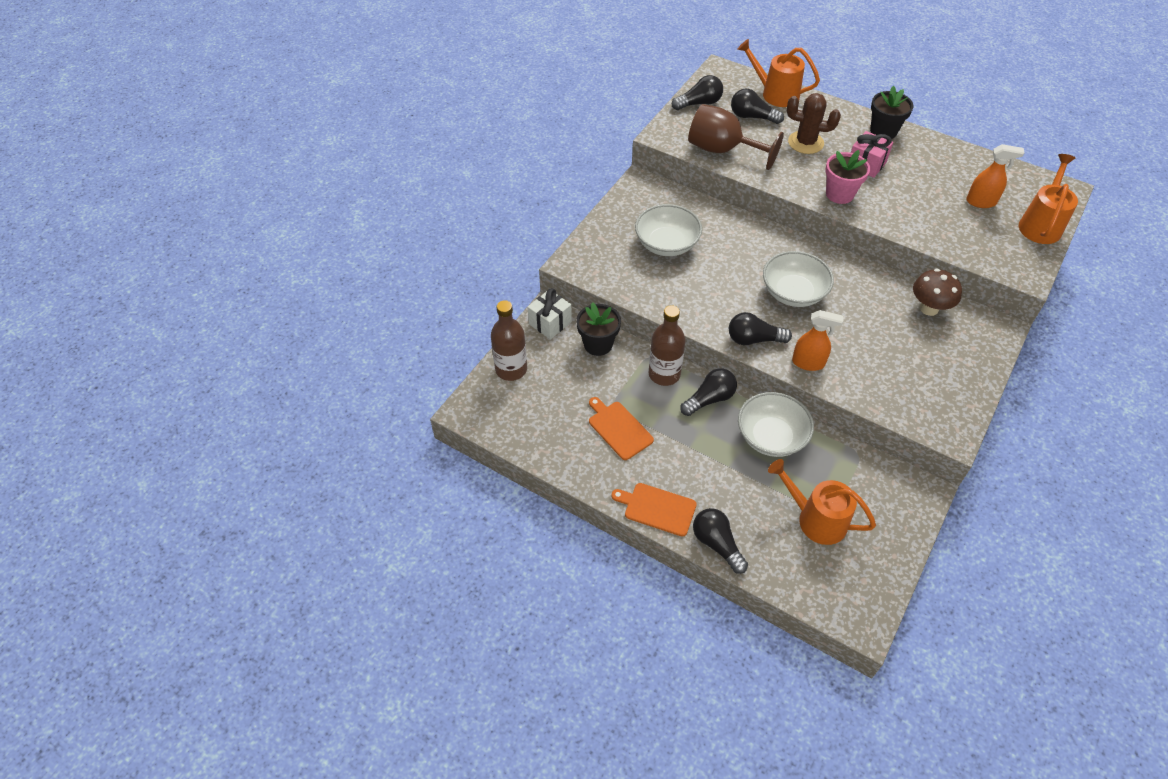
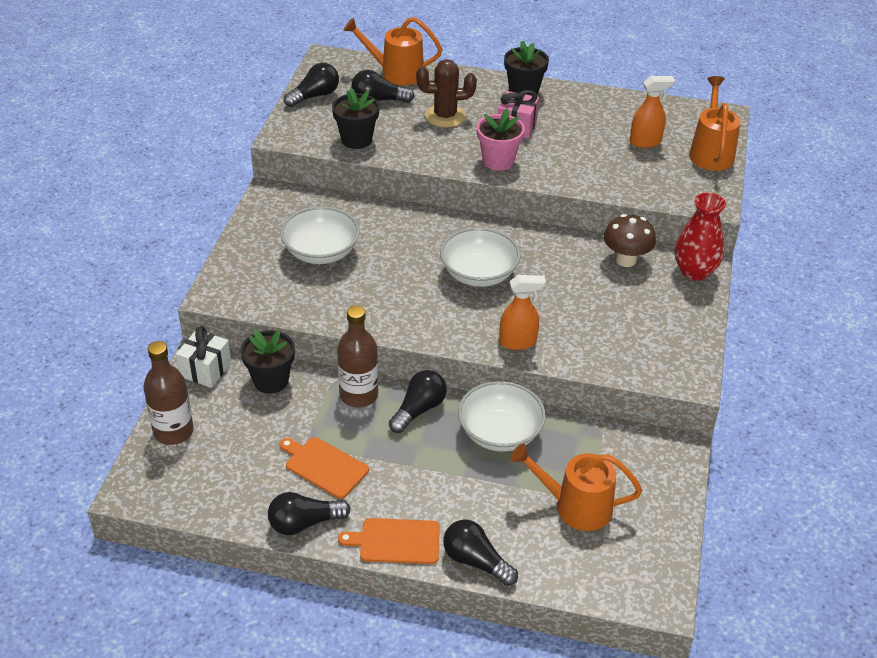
camera: 20 degrees left, 10 degrees down
(722, 150) = (356, 139): brown goblet -> black flower pot
(753, 339) = (451, 331): black light bulb -> black light bulb (304, 523)
(989, 333) = (694, 271): none -> red vase

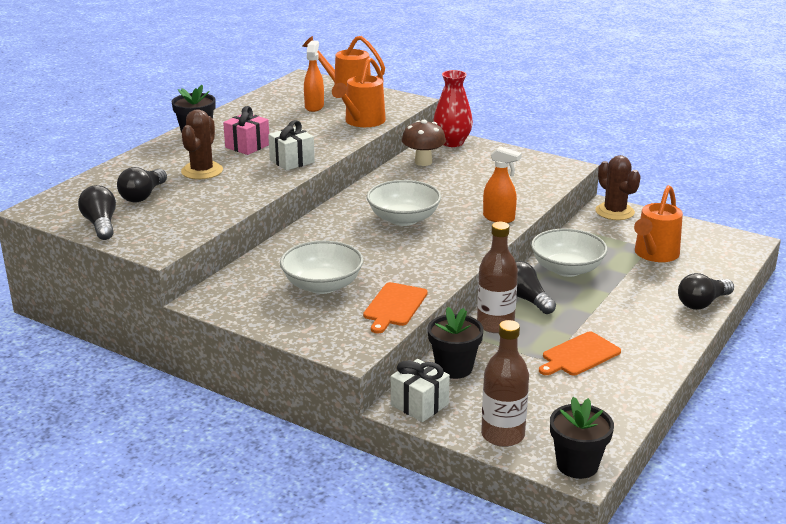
camera: 70 degrees left, 15 degrees down
(304, 523) = (645, 375): black light bulb -> none
(356, 139) = (200, 215): black flower pot -> black flower pot (577, 465)
(396, 73) = (104, 181): orange watering can -> orange watering can (362, 122)
(396, 541) = (675, 334): orange cutting board -> orange cutting board (394, 306)
(498, 161) = (292, 161): pink flower pot -> white gift
(518, 342) = (499, 218): orange spray bottle -> orange spray bottle turned 105 degrees clockwise
(669, 457) = (614, 212): none -> brown cactus

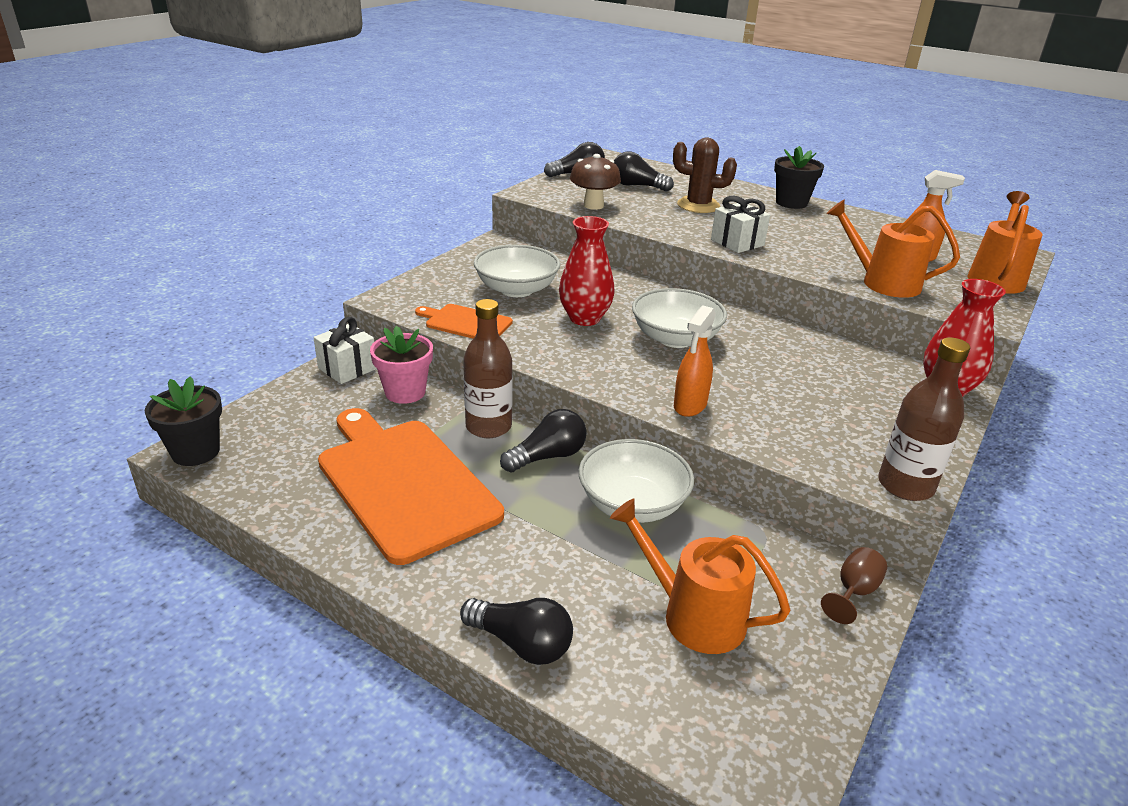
camera: 90 degrees right, 5 degrees up
(247, 146) = (771, 223): pink gift -> none
(376, 253) = (585, 318): none -> red vase
(423, 162) = (859, 361): brown mushroom -> brown mushroom (593, 205)
(454, 368) = (405, 392): black flower pot -> pink flower pot
(503, 435) = (273, 411): brown bottle -> brown bottle (905, 486)
(579, 355) = (403, 483): orange cutting board -> orange cutting board, size x2.03
(614, 212) = (853, 592): brown cactus -> brown goblet
(702, 303) = (521, 643): black light bulb -> black light bulb turned 150 degrees clockwise

